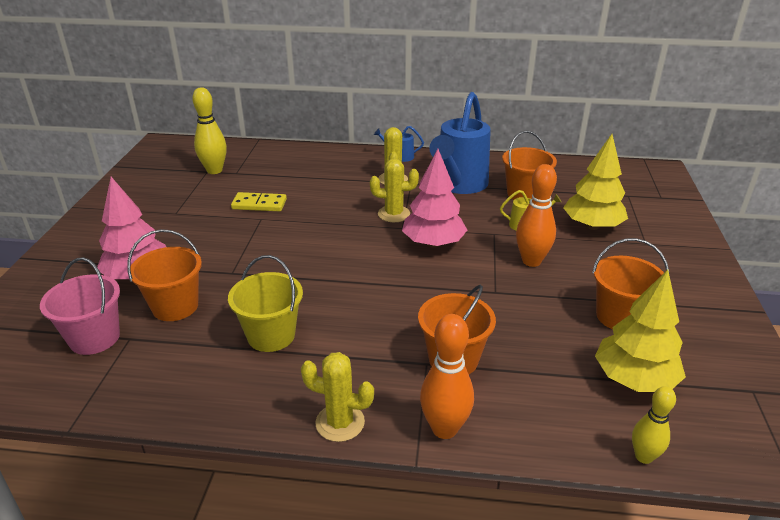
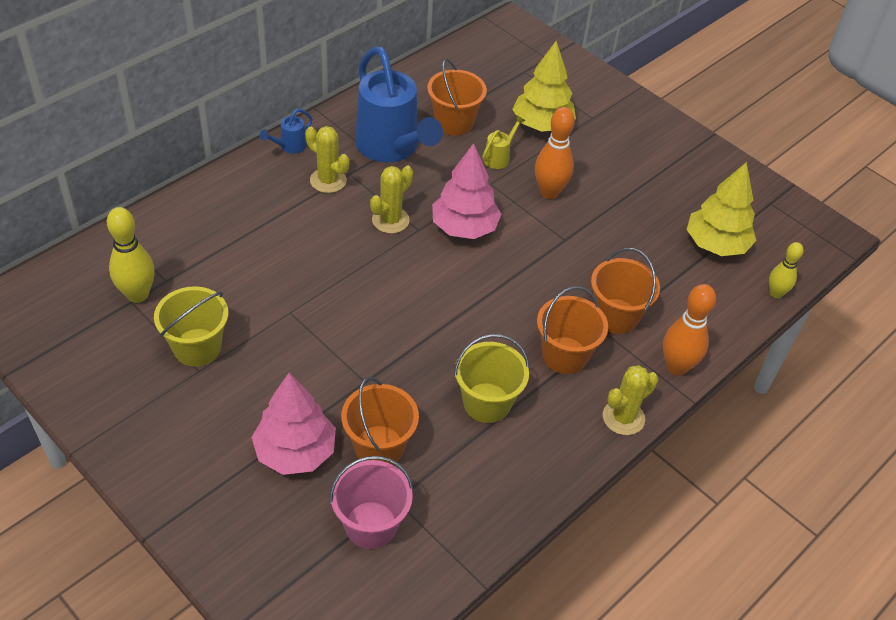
camera: 55 degrees left, 15 degrees up
(194, 204) = (197, 347): none -> yellow bucket
(259, 204) = (260, 299): yellow domino -> none
(619, 316) = (655, 200): orange bucket -> orange bucket (564, 355)

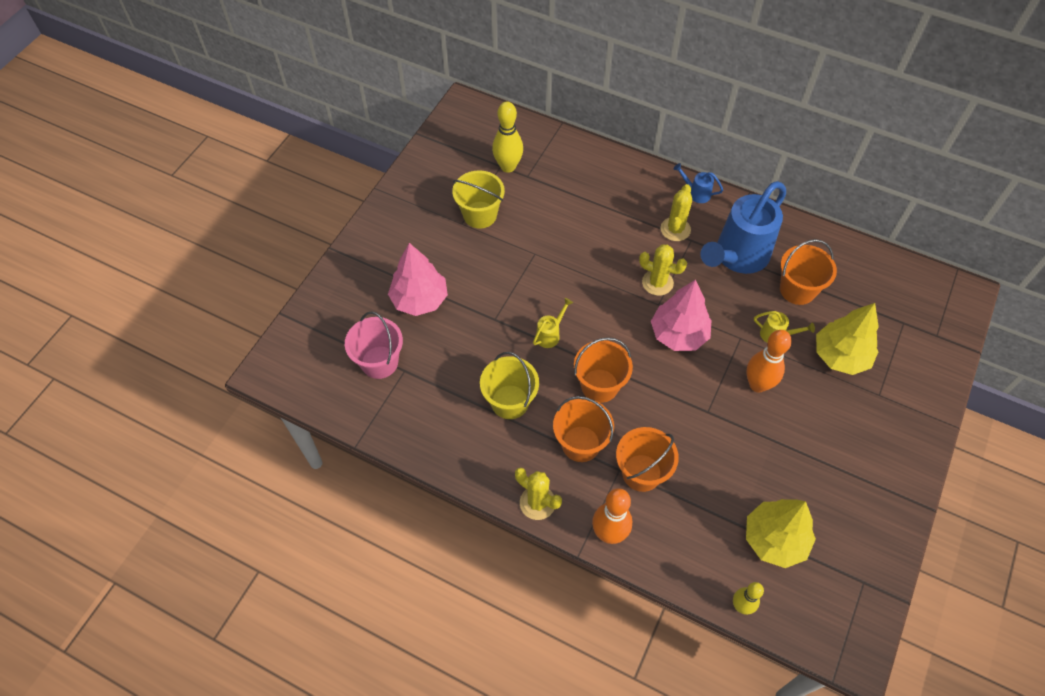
camera: 75 degrees right, 10 degrees up
(379, 446) = (443, 346): orange bucket -> orange bucket (599, 385)
(413, 335) = (550, 335): none -> yellow watering can

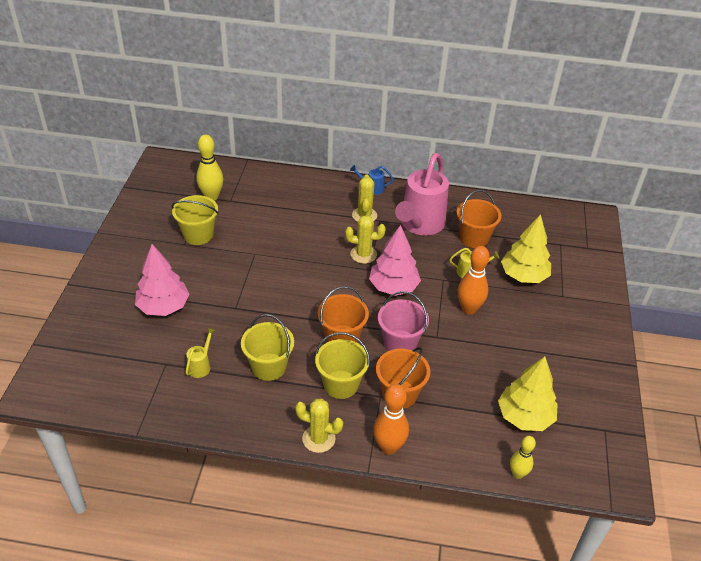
camera: 20 degrees left, 15 degrees down
(379, 362) = (140, 362): pink bucket -> pink bucket (400, 343)
(550, 335) = (287, 309): yellow watering can -> yellow watering can (201, 366)
(580, 444) = (341, 384): orange bucket -> yellow bucket
(737, 257) = (420, 225): blue watering can -> pink watering can

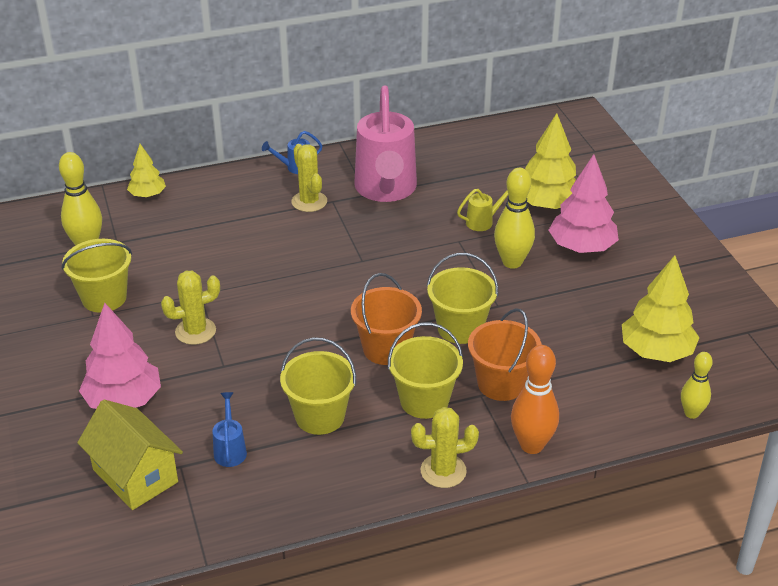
camera: 25 degrees left, 5 degrees down
(137, 359) = (135, 476): none -> yellow house
(201, 366) = (230, 450): yellow watering can -> blue watering can
(269, 175) = (148, 195): none -> yellow tree
(363, 254) = (342, 246): yellow cactus -> yellow cactus (195, 331)
(393, 287) = (406, 270): pink tree -> pink tree (581, 247)
(400, 343) = (460, 328): pink bucket -> yellow bucket
(469, 309) = (512, 262): orange bowling pin -> yellow bowling pin
(474, 238) = (461, 183): orange bucket -> none

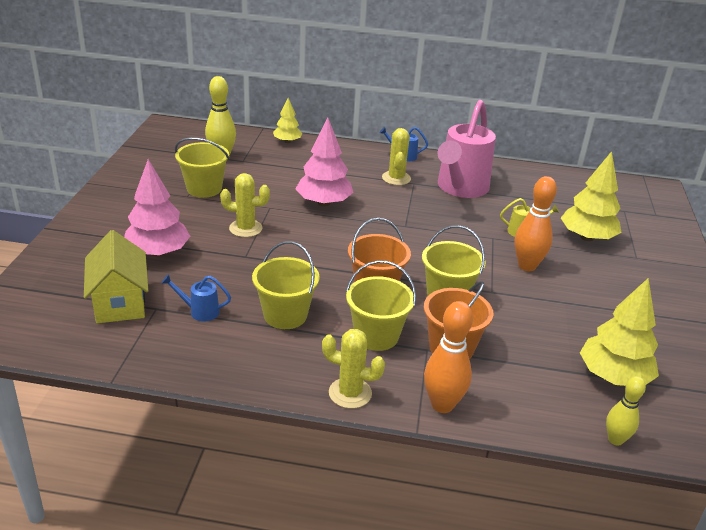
camera: 25 degrees right, 5 degrees down
(230, 450) = (200, 311): blue watering can -> blue watering can turned 105 degrees counterclockwise
(512, 262) = (527, 266): yellow bowling pin -> orange bowling pin
(581, 247) = (596, 276): pink tree -> pink tree (324, 203)

